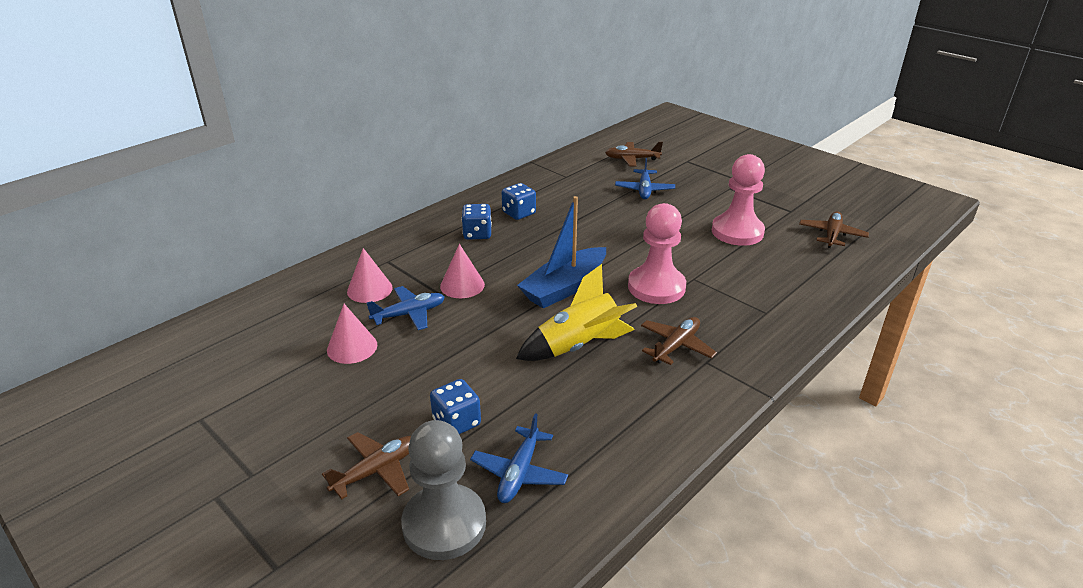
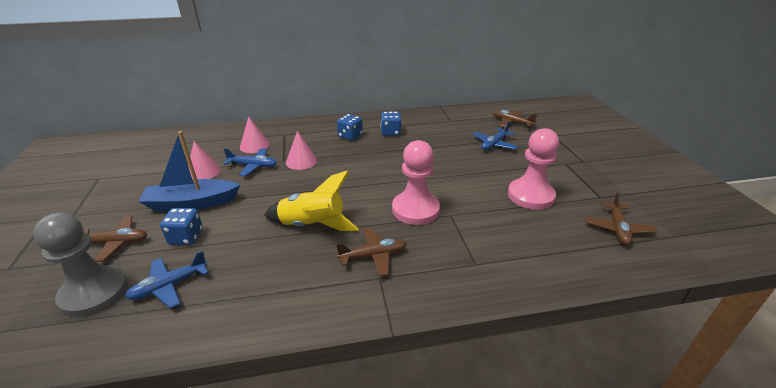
camera: 35 degrees right, 0 degrees up
(564, 287) = (355, 186): blue boat -> blue boat (192, 203)
(831, 235) = (617, 229): brown plane -> brown plane turned 135 degrees clockwise

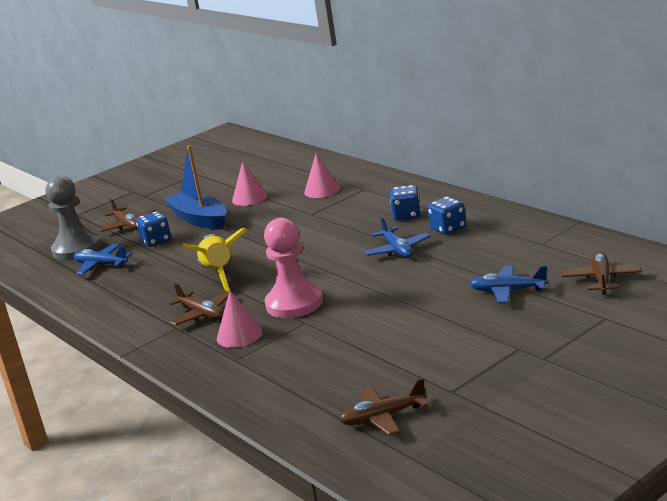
camera: 65 degrees right, 10 degrees down
(253, 166) = (284, 208): blue plane -> blue plane (398, 250)
(301, 161) = (319, 221): pink cone -> pink cone (239, 335)
(530, 196) = (397, 350): pink pawn -> none

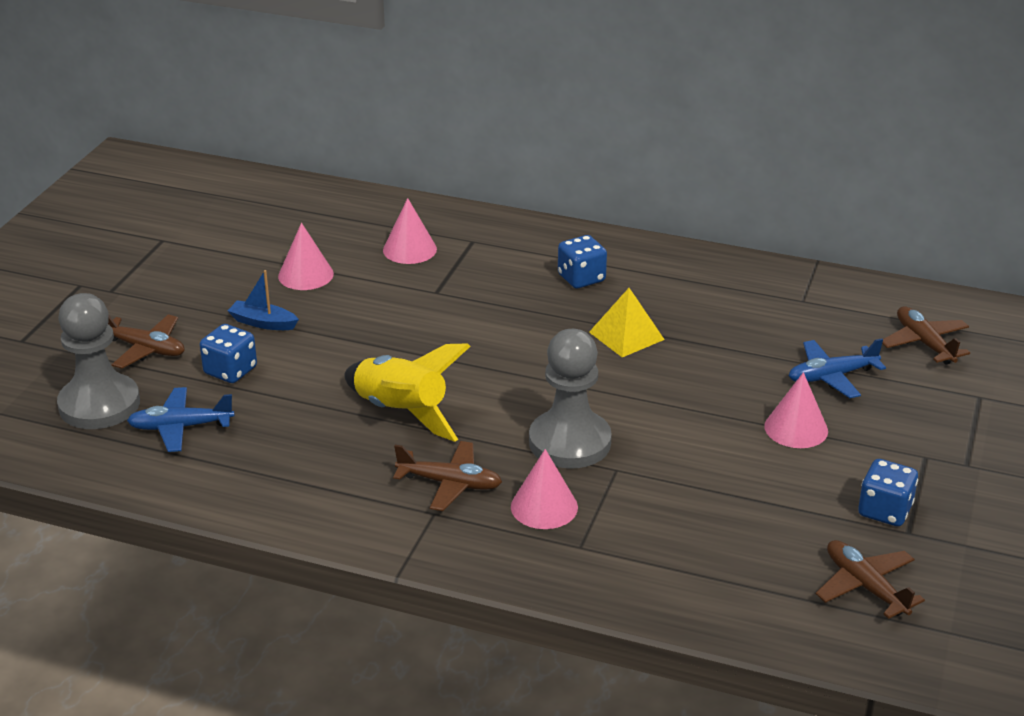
camera: 35 degrees left, 10 degrees up
(200, 219) = (263, 323): blue boat -> blue boat, size x0.51
(294, 303) = (569, 442): pink pawn -> grey pawn
(383, 417) = (865, 586): brown plane -> brown plane turned 105 degrees clockwise
(398, 250) = (626, 335): blue plane -> yellow pyramid
(446, 317) = (796, 428): none -> pink cone
(448, 228) = (660, 292): blue dice -> blue dice (884, 511)

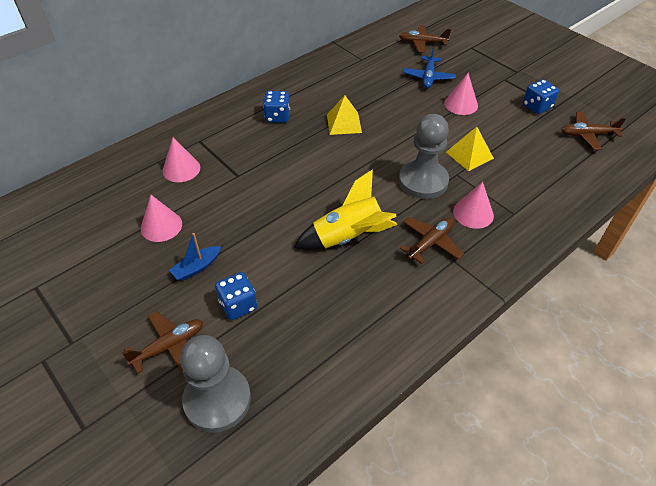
camera: 60 degrees left, 15 degrees up
(180, 427) = (283, 357): blue plane -> none
(674, 470) = (469, 155): none -> yellow pyramid

